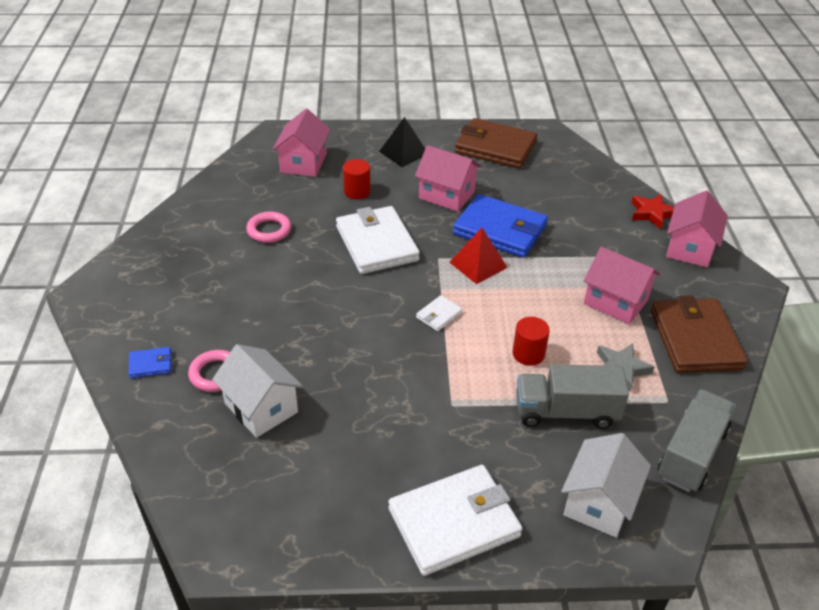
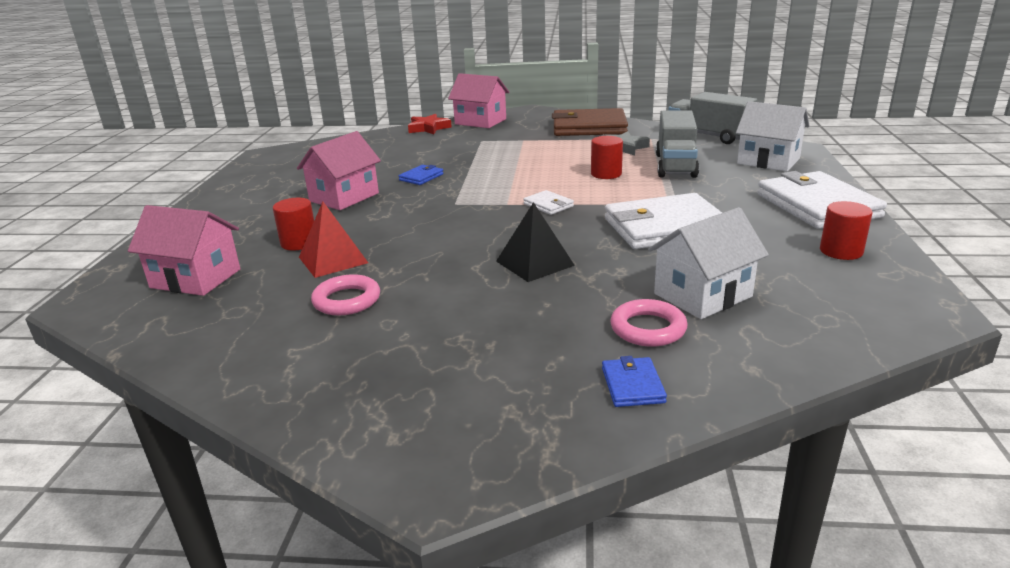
camera: 80 degrees left, 15 degrees down
(338, 517) = (841, 251): none -> red cylinder
(376, 243) = (414, 232): white wallet -> white wallet (665, 227)
(403, 152) = (237, 216): black pyramid -> black pyramid (534, 263)
(478, 264) = (473, 187): red pyramid -> red pyramid (333, 260)
(495, 147) = (273, 174): brown wallet -> none
(500, 230) = (421, 177): blue wallet -> blue wallet, size x0.44
(615, 302) = (541, 145): pink house -> none

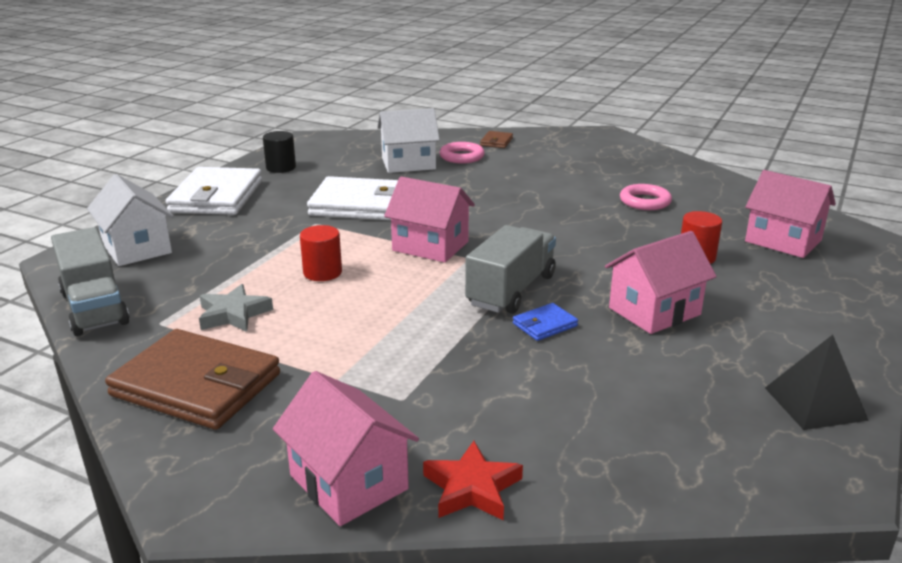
camera: 160 degrees left, 0 degrees up
(333, 260) = (659, 233): red pyramid -> none
(534, 263) = (493, 199): black pyramid -> black pyramid (815, 403)
(548, 205) = (430, 246): white wallet -> pink house
(632, 385) = (496, 142): blue wallet -> brown wallet
(675, 165) = (233, 266): grey truck -> grey truck (511, 290)
(841, 251) = (281, 167): red cylinder -> black cylinder

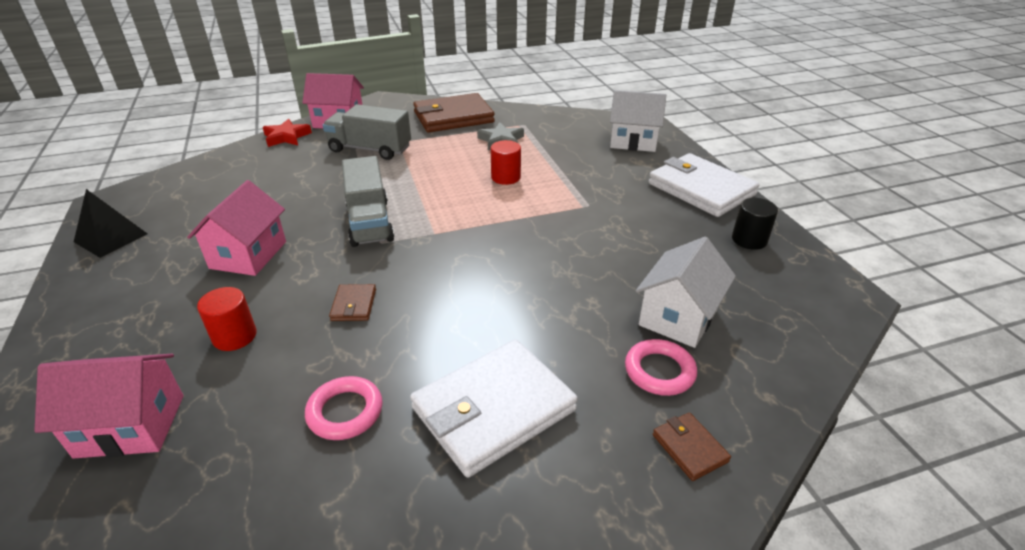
camera: 135 degrees right, 10 degrees up
(94, 308) = (567, 116): grey truck -> grey truck (370, 149)
(361, 205) = (598, 238): white wallet -> white wallet (493, 409)
(430, 246) = (476, 228): pink house -> none
(544, 325) = (321, 210): blue wallet -> none
(592, 240) = (354, 305): none -> brown wallet

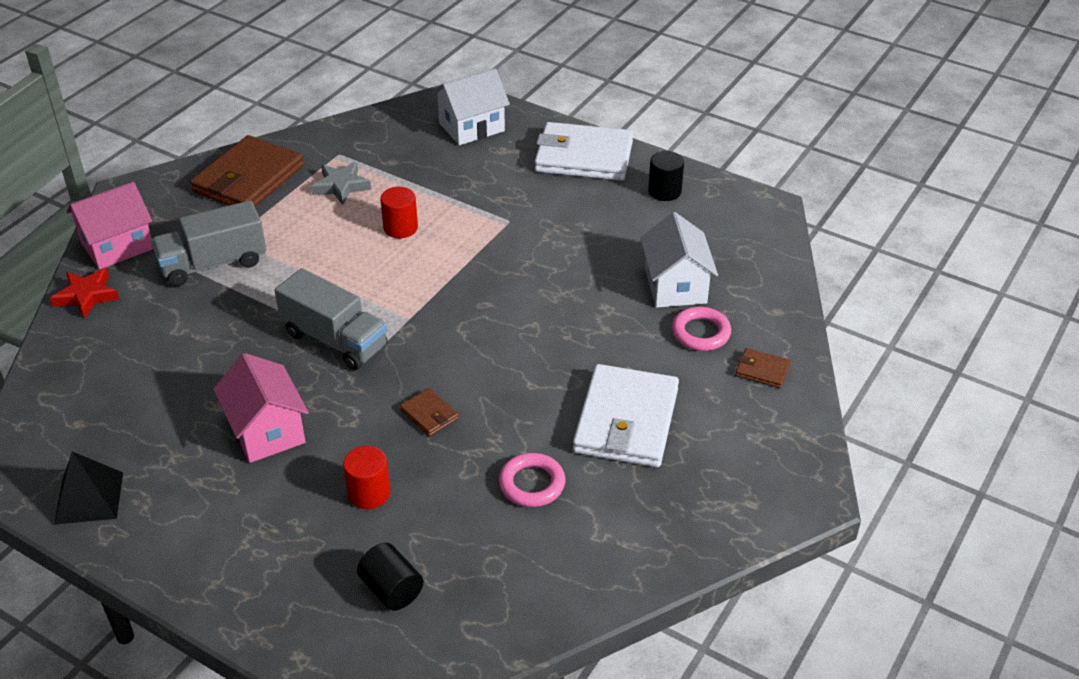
camera: 40 degrees left, 5 degrees up
(131, 425) = (391, 589): pink house -> black cylinder

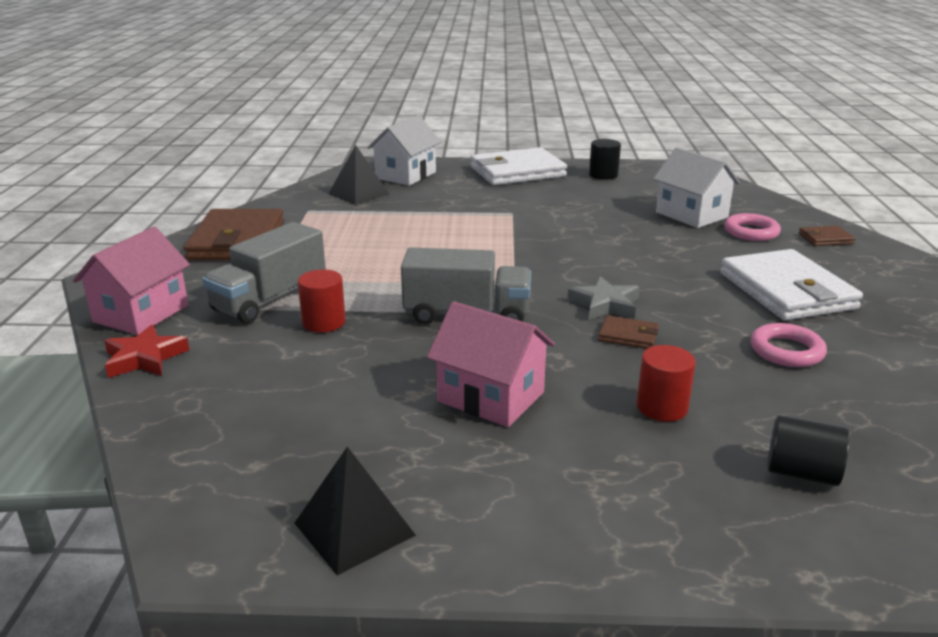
camera: 30 degrees left, 15 degrees down
(341, 186) = (336, 226): grey star -> grey star (605, 305)
(400, 228) = (426, 236): red cylinder -> red cylinder (324, 322)
(402, 143) = (359, 193): none -> black pyramid

